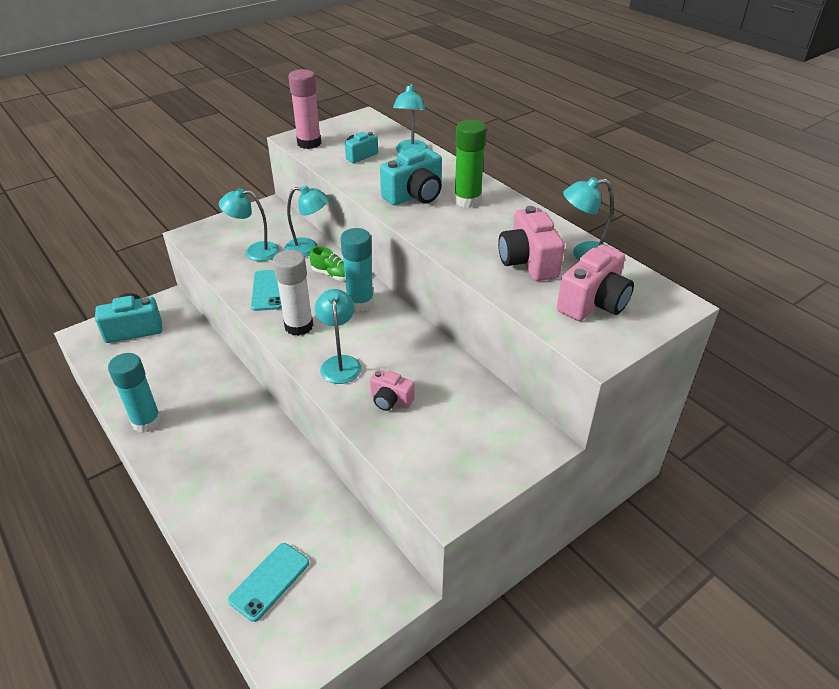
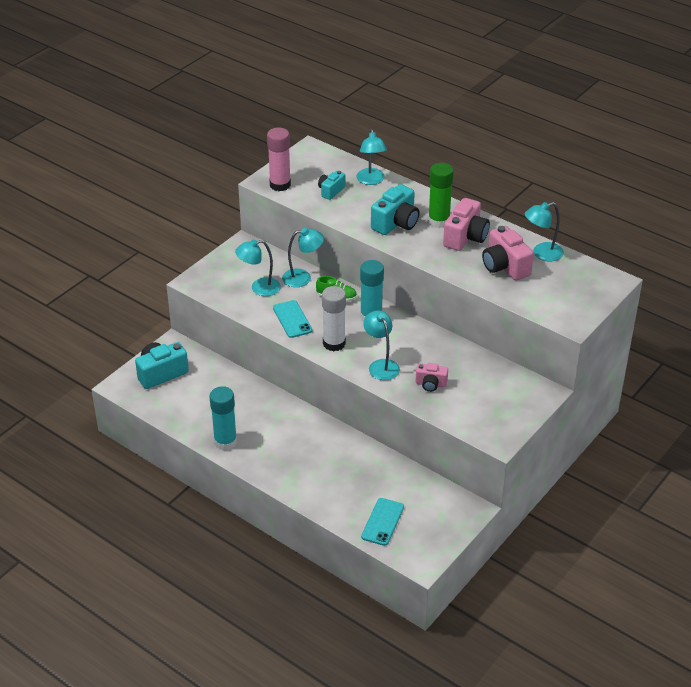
camera: 15 degrees left, 0 degrees up
(593, 303) = (560, 290): pink camera -> pink camera (465, 237)

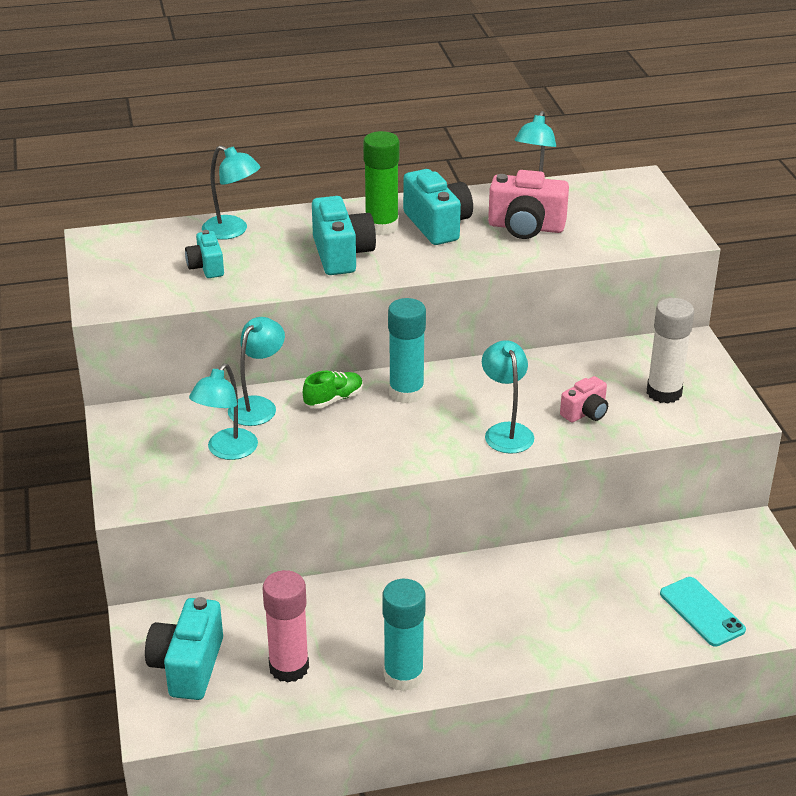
camera: 50 degrees left, 5 degrees down
(280, 185) = (131, 296): pink glue stick -> pink glue stick (289, 667)
(292, 319) = (327, 456): turquoise phone -> none
(334, 343) = (419, 446): white glue stick -> white glue stick (664, 392)
(381, 365) = (506, 431): turquoise lamp -> turquoise lamp turned 60 degrees clockwise
(465, 237) = (437, 225): pink camera -> turquoise camera

